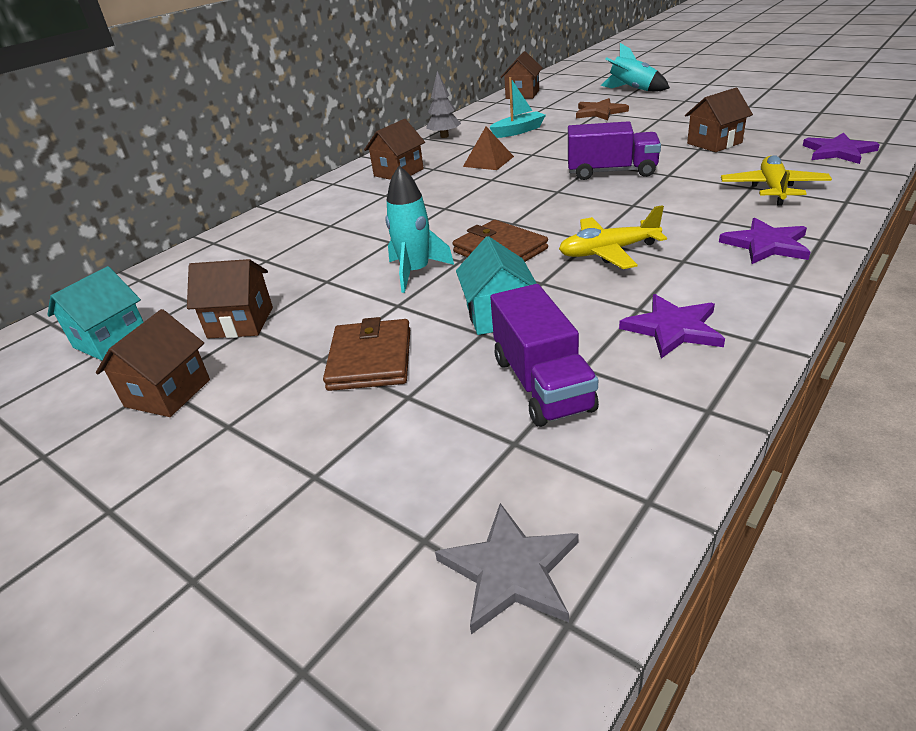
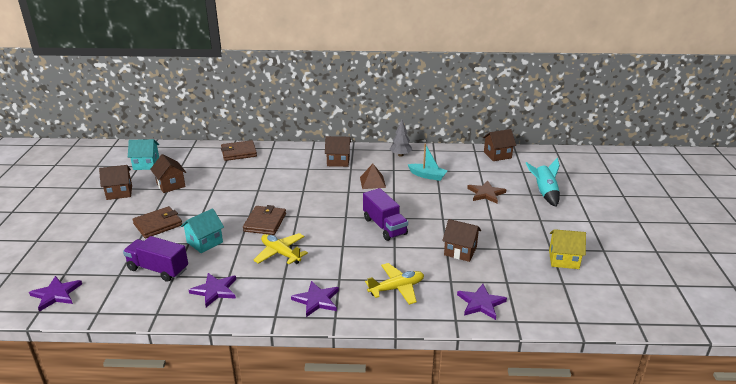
camera: 50 degrees right, 5 degrees down
(242, 239) = (239, 152): none -> brown wallet
(415, 272) = (232, 208): turquoise rocket -> none
(510, 571) = (56, 294): grey star -> purple star
(542, 384) = (158, 269): purple truck -> purple truck turned 75 degrees clockwise
(774, 104) = (563, 259): none -> yellow house

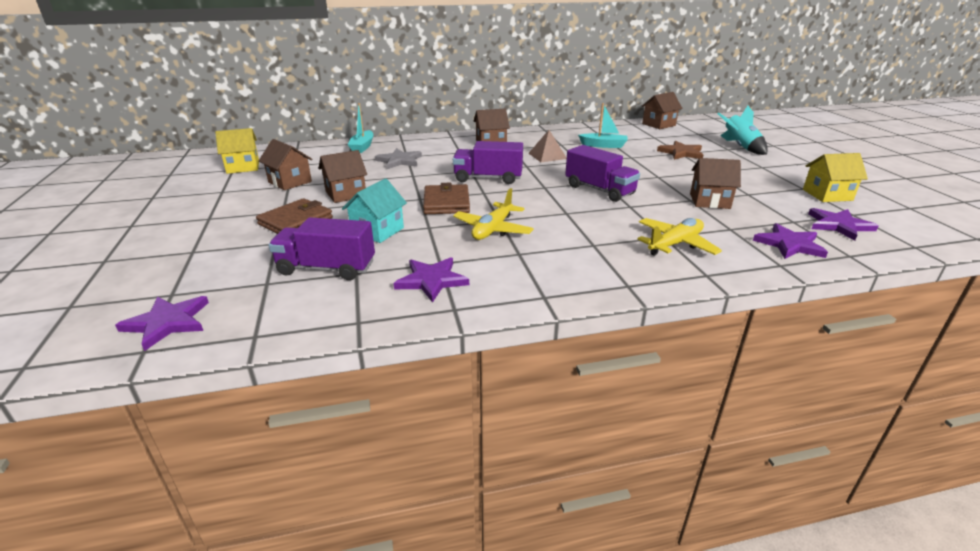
camera: 15 degrees left, 0 degrees up
(119, 192) = (218, 196): brown house -> brown house (346, 194)
(146, 164) = (243, 167): turquoise house -> yellow house
(239, 152) = (362, 147): brown wallet -> turquoise boat
(257, 172) = (399, 161): none -> grey star
(280, 253) = (493, 229): yellow plane -> yellow plane turned 90 degrees counterclockwise
(310, 201) = (488, 178): none -> purple truck
(316, 300) = (585, 270): purple star -> purple star (838, 225)
(400, 155) = (557, 133): grey tree -> none

